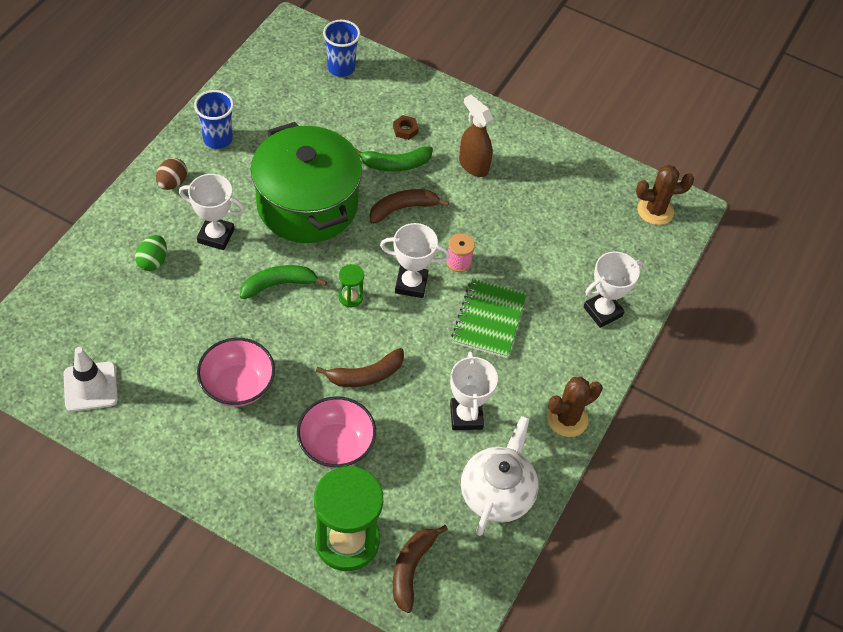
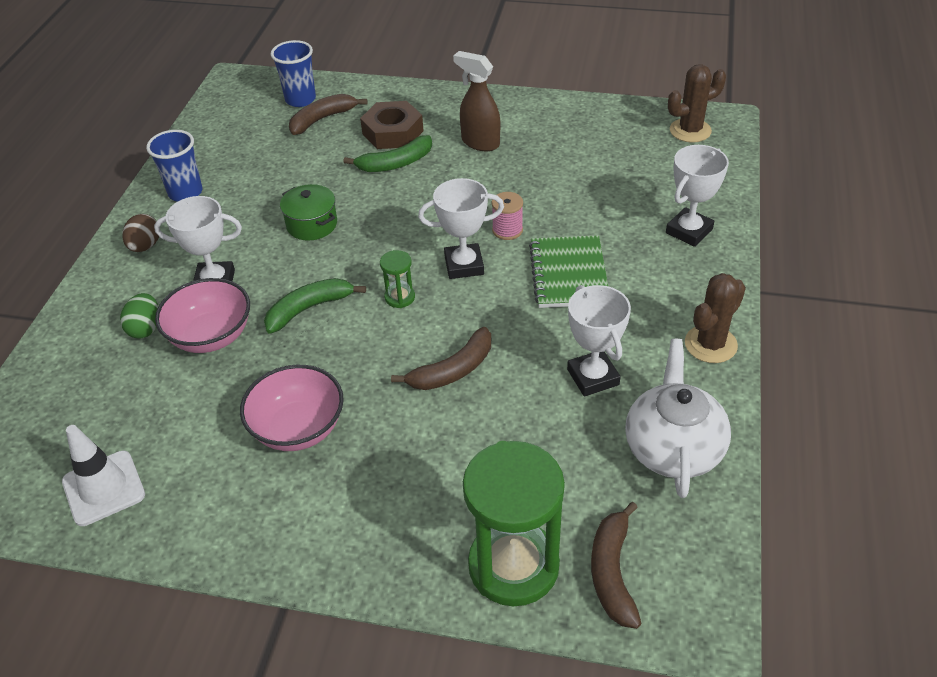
camera: 10 degrees left, 10 degrees down
(307, 204) = (312, 224): green pot -> green pot, size x0.43
(336, 445) = (450, 457): pink bowl -> pink bowl (211, 336)
(403, 208) = (422, 199): brown banana -> brown banana (322, 119)
(405, 130) = (392, 132): brown nut -> brown nut, size x2.06

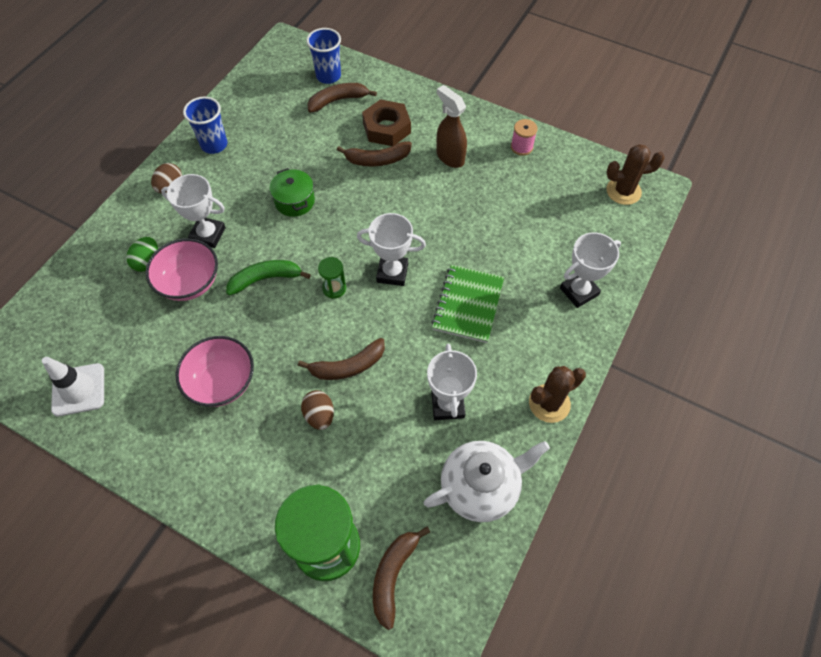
camera: 15 degrees right, 15 degrees up
(395, 163) = (377, 160): green banana -> brown banana
(440, 430) = (319, 415): none -> brown egg
(507, 230) = (438, 249): pink spool -> pink spool (521, 147)
(673, 448) = (480, 486): white teapot -> white teapot turned 45 degrees clockwise

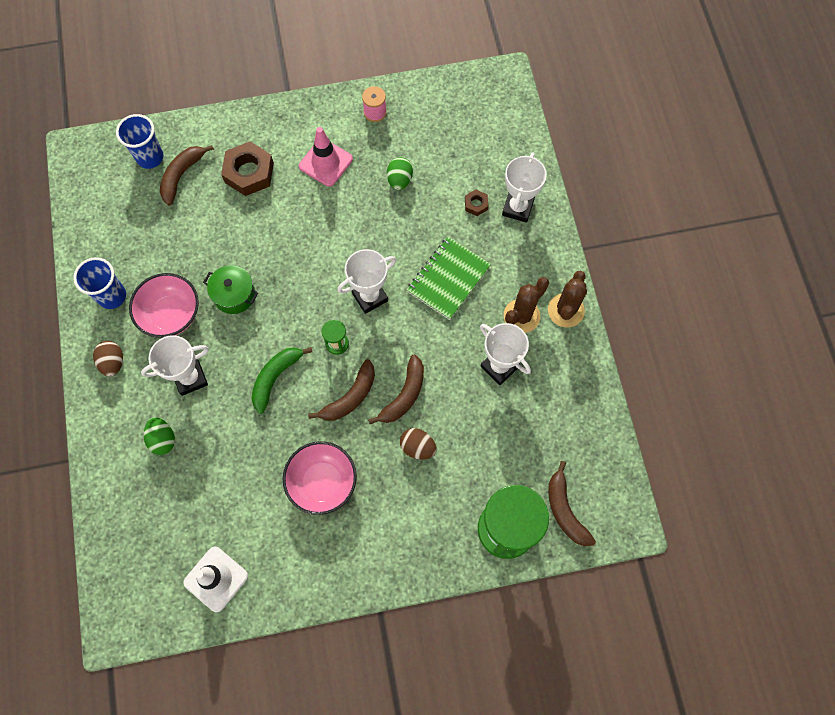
camera: 40 degrees left, 10 degrees up
(190, 283) = (217, 428): pink bowl -> pink bowl (171, 314)
(377, 160) = (268, 207): brown banana -> brown banana (350, 397)
(450, 157) = (325, 162): brown spray bottle -> pink traffic cone
(468, 305) = (448, 279): green notebook -> green notebook turned 60 degrees clockwise
(480, 486) = (569, 405): white teapot -> none
(496, 206) = (399, 180): none -> green egg
(544, 265) = (476, 204): none -> brown nut
(623, 191) = (483, 98): brown cactus -> brown cactus (521, 316)

